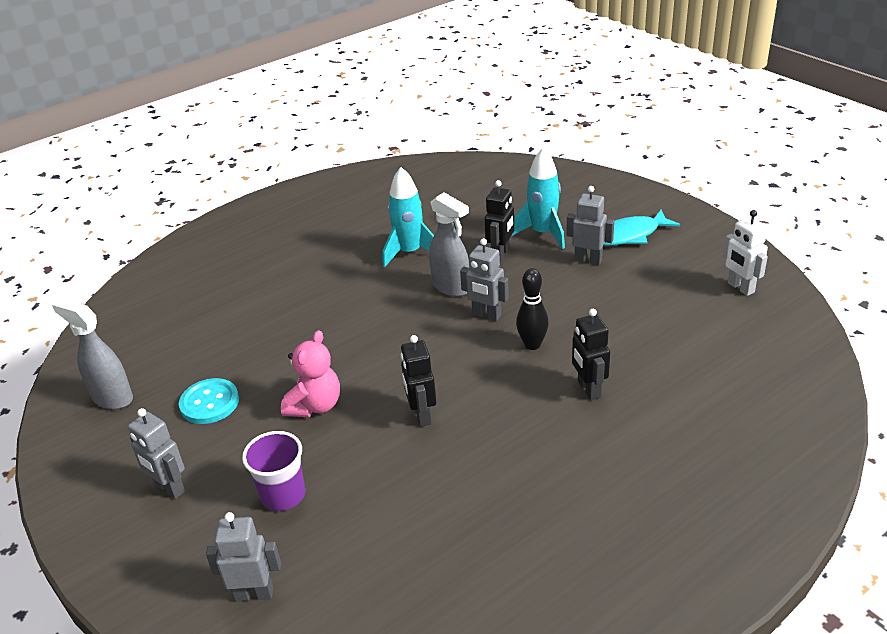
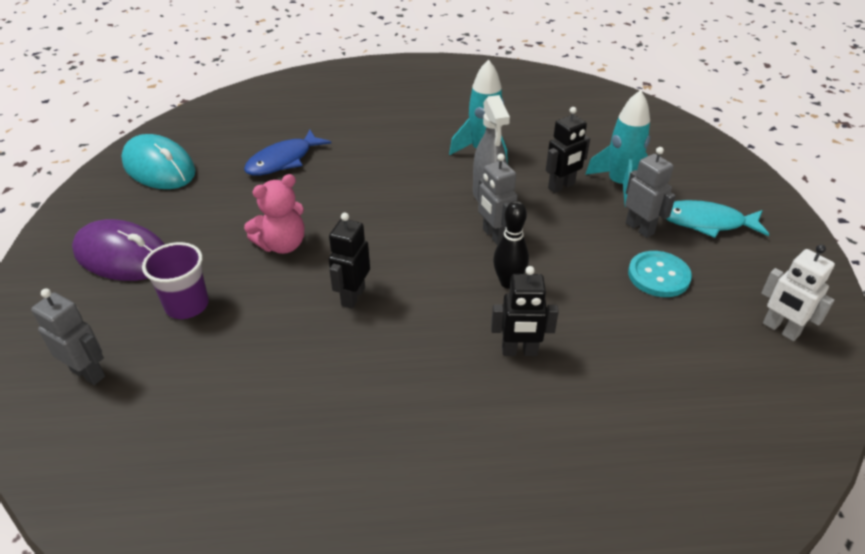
camera: 30 degrees right, 5 degrees up
(112, 398) = (159, 167): grey spray bottle -> turquoise mouse
(169, 488) = (122, 256): grey robot -> purple mouse
(209, 403) = (214, 204): turquoise button -> turquoise button (658, 276)
(235, 336) = (283, 160): none -> blue fish
(588, 389) = (519, 351): black robot -> black robot turned 105 degrees counterclockwise
(740, 288) = (780, 329): white robot -> white robot turned 45 degrees counterclockwise

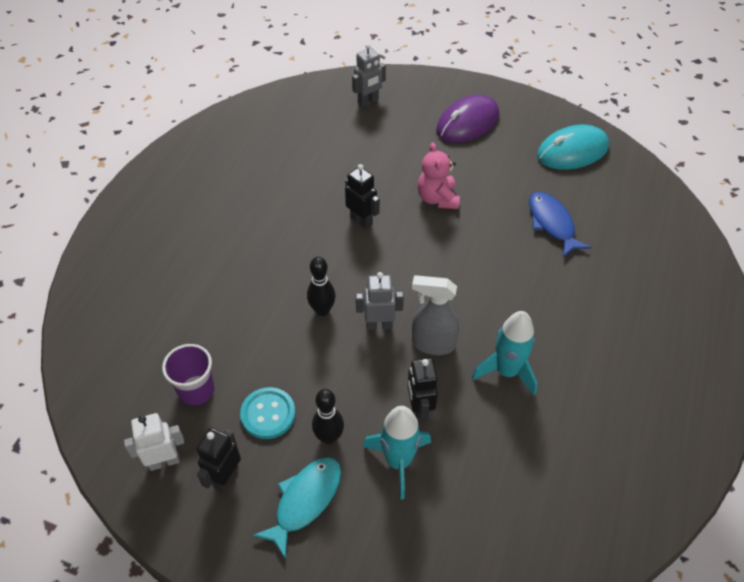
camera: 115 degrees right, 10 degrees up
(187, 305) = (401, 144): purple cup -> purple cup (196, 390)
(519, 351) = (257, 287): black robot -> black robot (225, 477)
(640, 228) = (329, 437): grey robot -> black bowling pin

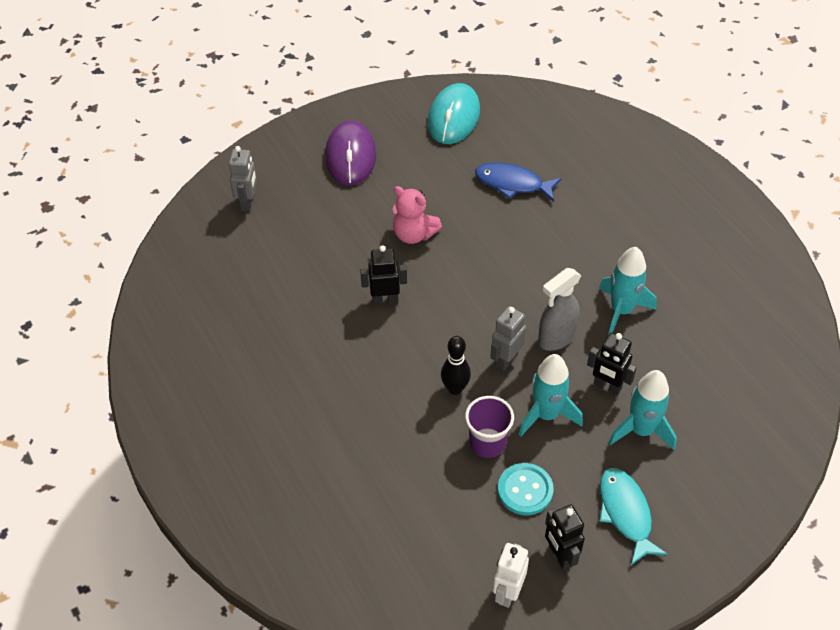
camera: 50 degrees left, 0 degrees up
(196, 390) = (455, 528): purple cup -> purple cup (487, 443)
(329, 437) = (583, 462): black bowling pin -> none
(352, 384) = (546, 415): none -> turquoise rocket

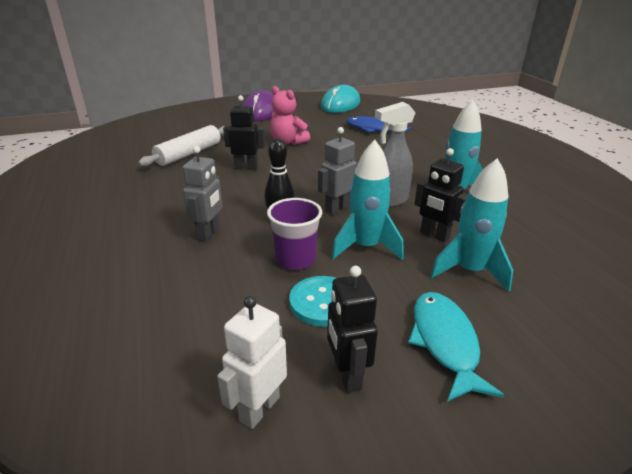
camera: 10 degrees right, 20 degrees down
(248, 202) = (176, 121): grey robot -> grey robot (209, 233)
(305, 281) = (189, 154): none -> white rolling pin

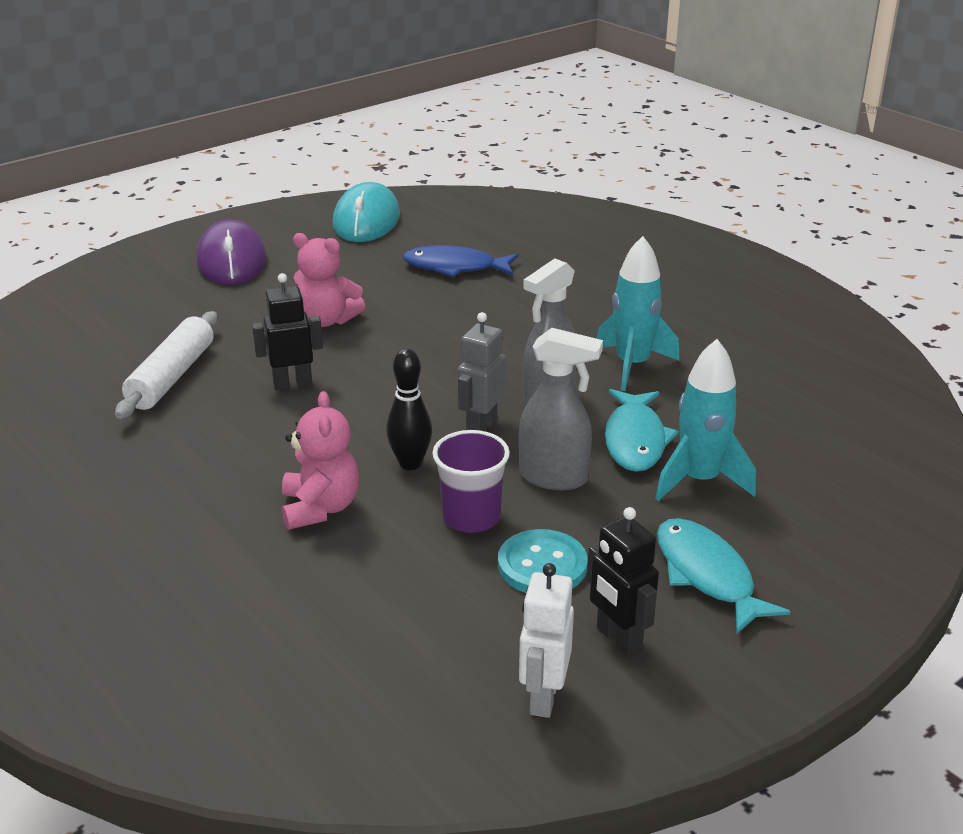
camera: 20 degrees left, 0 degrees up
(209, 233) = (320, 508): grey robot -> pink teddy bear
(365, 247) = (554, 478): turquoise rocket -> grey spray bottle
(434, 235) = (635, 440): black robot -> turquoise fish

